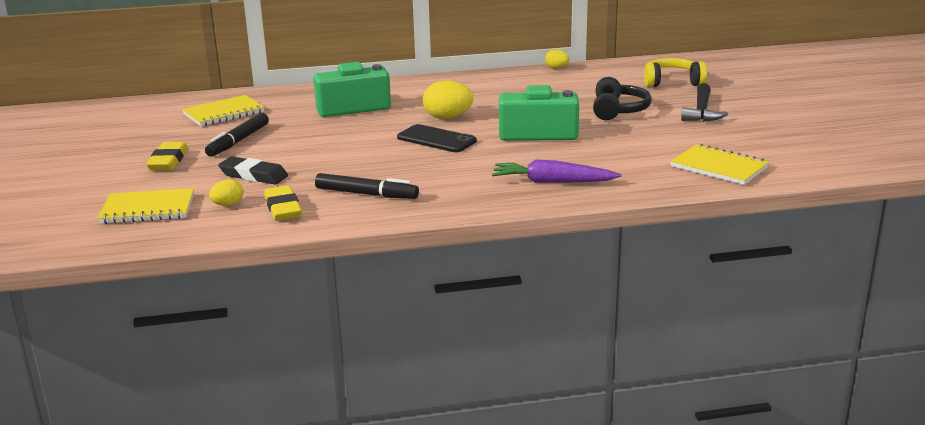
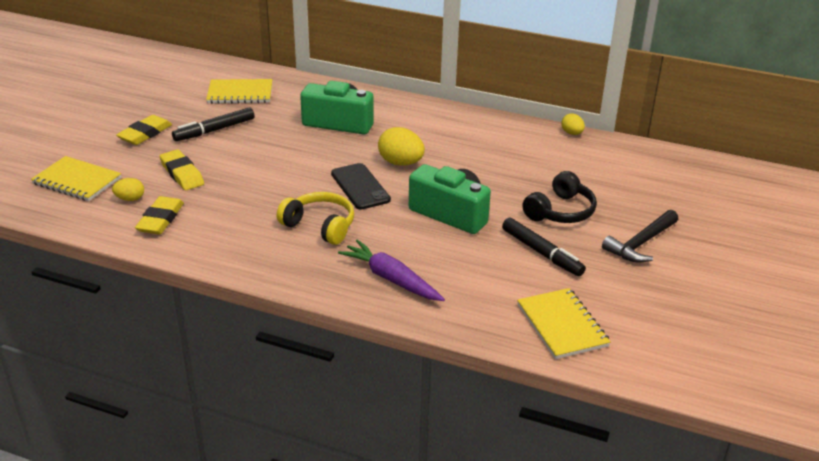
camera: 30 degrees right, 10 degrees up
(253, 175) = (182, 174): black eraser -> yellow eraser
(366, 194) = (234, 229): black marker -> black marker (542, 253)
(672, 82) = (661, 192): yellow headphones -> yellow headphones (320, 226)

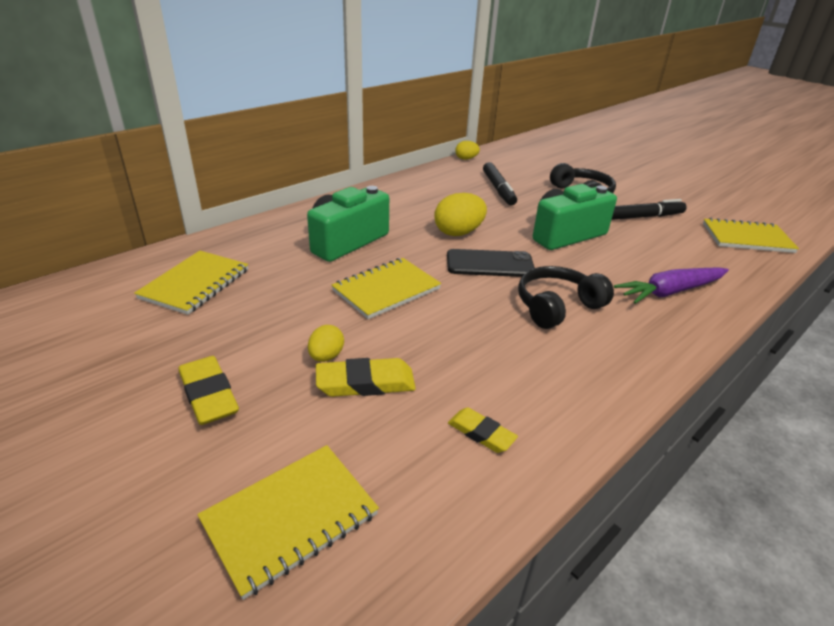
camera: 65 degrees left, 0 degrees up
(130, 199) = (401, 456): yellow egg -> yellow egg (326, 356)
(160, 219) = (481, 433): yellow eraser -> yellow eraser, size x0.65
(214, 130) = (271, 327): black marker -> black marker (498, 189)
(286, 155) = (386, 290): none -> yellow notebook
(320, 226) = (557, 306): yellow headphones -> black headphones
(641, 244) = (638, 183): black hammer -> none

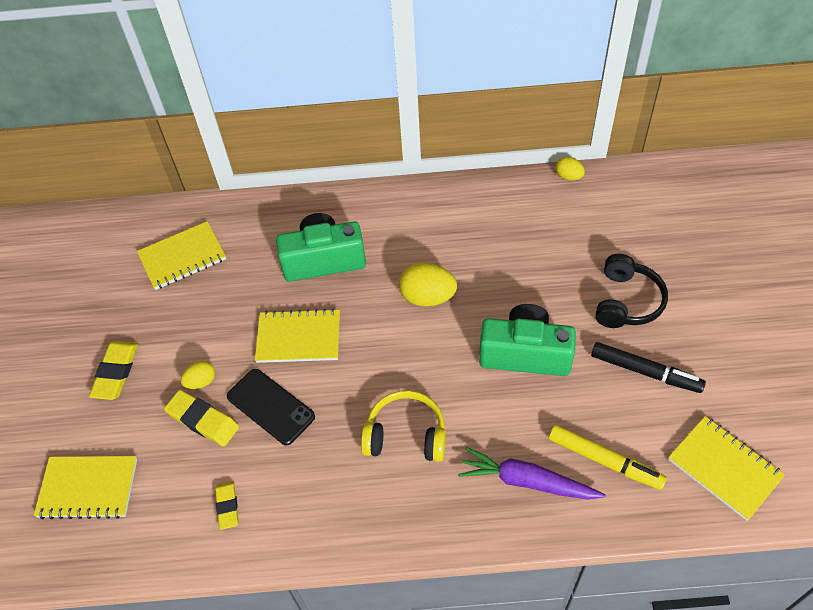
camera: 45 degrees right, 20 degrees up
(490, 264) = (409, 354): black phone -> black phone (270, 406)
(498, 189) = (542, 248): black marker -> none
(557, 306) = (406, 435): black headphones -> yellow headphones
(691, 261) = (604, 460): none -> yellow marker

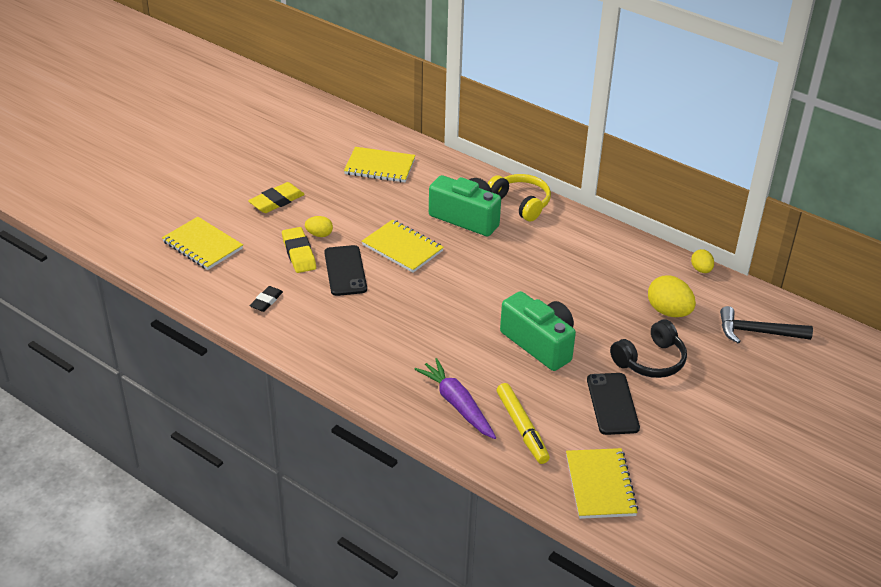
camera: 35 degrees right, 15 degrees down
(227, 506) = (266, 301): yellow eraser -> black eraser
(406, 435) = (409, 335): yellow headphones -> yellow headphones (520, 203)
(427, 297) = (511, 276): yellow egg -> yellow egg (668, 312)
(645, 371) = (612, 404): black marker -> black phone
(671, 209) = (757, 332): none -> black hammer

